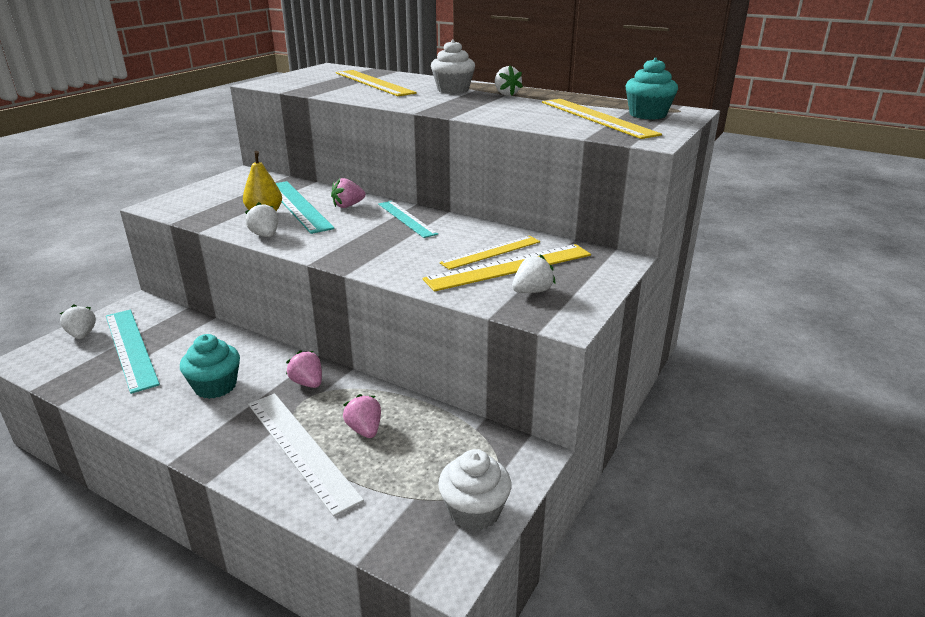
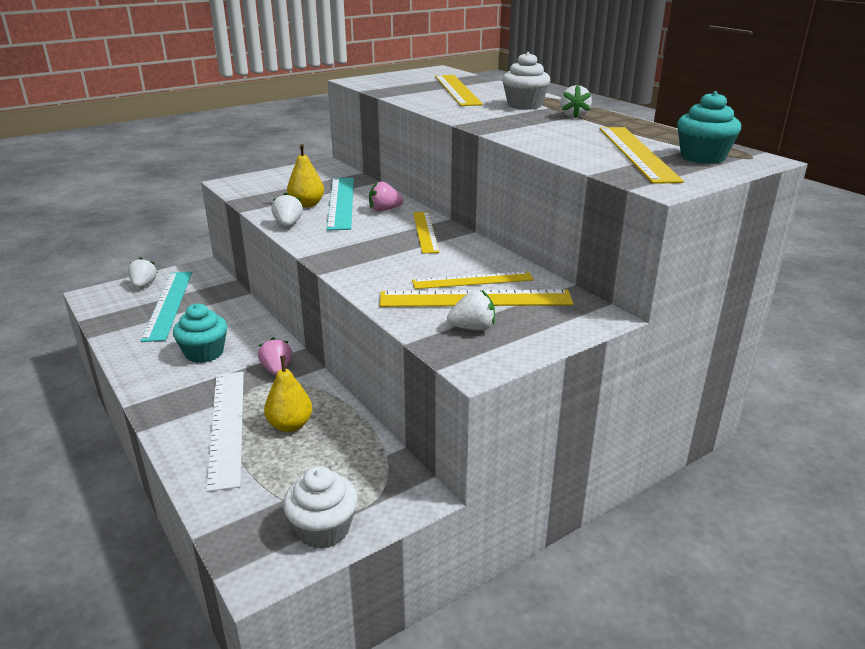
camera: 25 degrees right, 0 degrees up
(365, 430) = (290, 425): pink strawberry -> yellow pear
(406, 218) = (425, 231): turquoise ruler -> yellow ruler

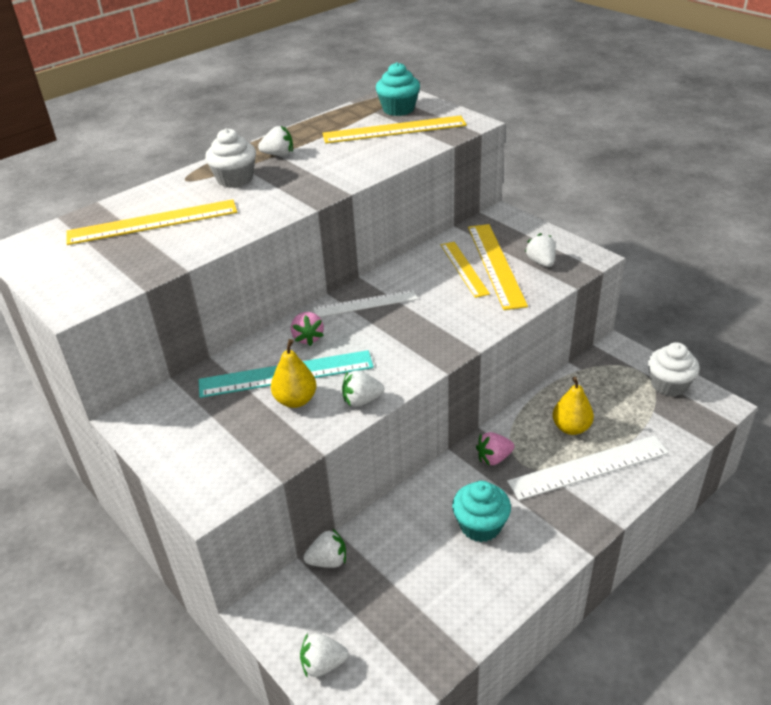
camera: 95 degrees left, 10 degrees up
(168, 304) = (377, 607): turquoise ruler -> none
(223, 289) = (328, 561): none -> white strawberry
(425, 231) = (365, 303): yellow ruler -> white ruler

